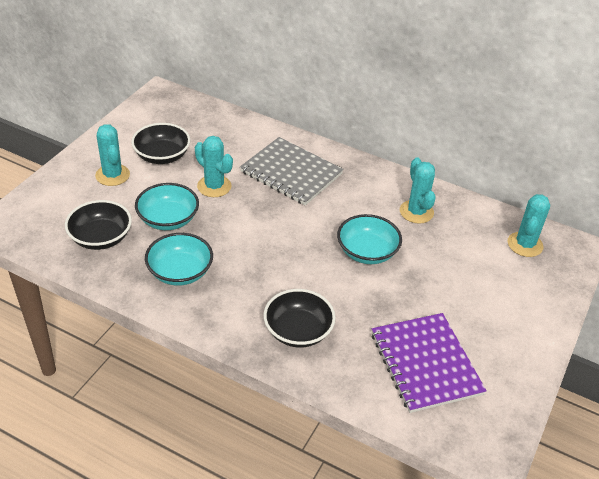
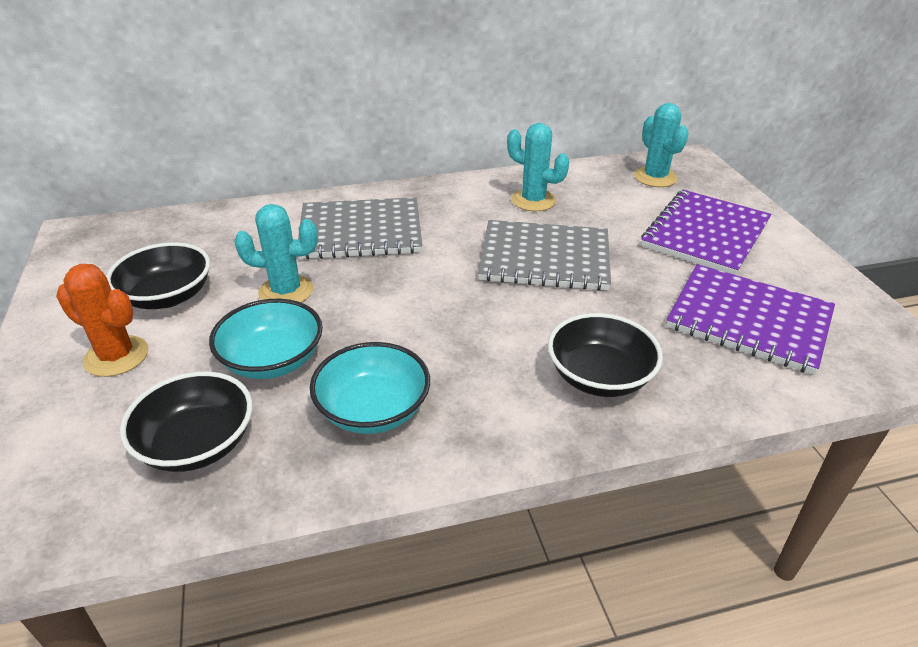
camera: 40 degrees left, 5 degrees down
(112, 175) = (116, 356): turquoise cactus -> orange cactus
(367, 252) = (544, 258): turquoise bowl -> grey notebook
(491, 302) = (706, 234): none -> purple notebook

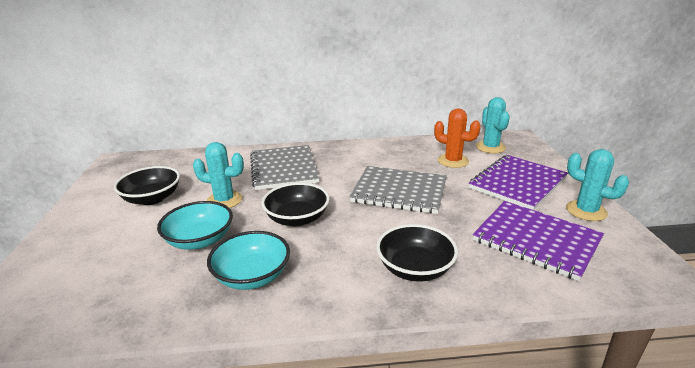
camera: 10 degrees right, 10 degrees down
(116, 356) = (107, 230): orange cactus -> orange cactus (453, 161)
(197, 444) = (132, 286): black bowl -> black bowl (297, 218)
(360, 231) = (284, 169): grey notebook -> grey notebook turned 75 degrees clockwise
(533, 200) = (402, 157): turquoise cactus -> turquoise cactus (586, 211)

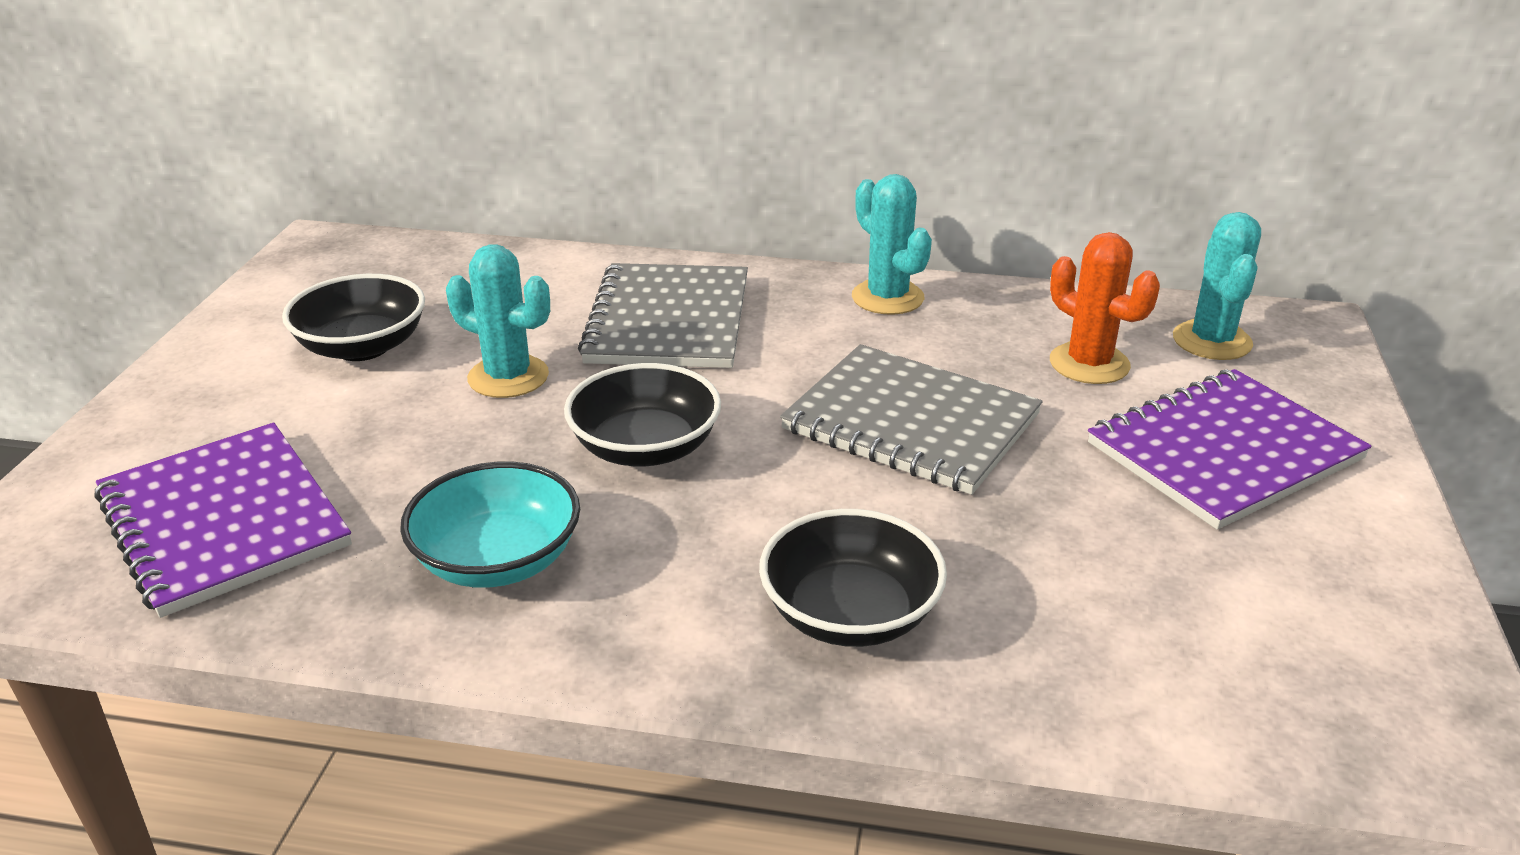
camera: 15 degrees right, 5 degrees up
(200, 240) = (424, 460): turquoise bowl -> none
(536, 240) = (1180, 605): purple notebook -> purple notebook (224, 520)
(586, 211) = (1361, 556): turquoise cactus -> turquoise cactus (887, 298)

